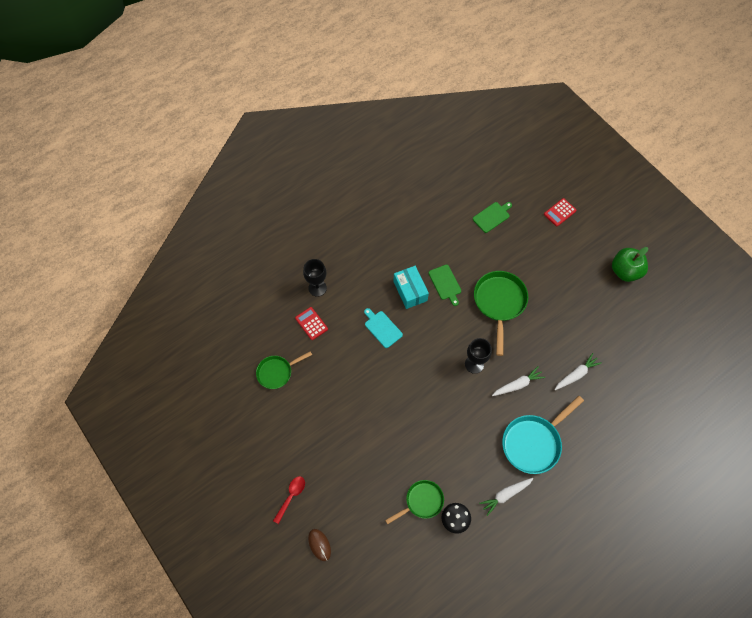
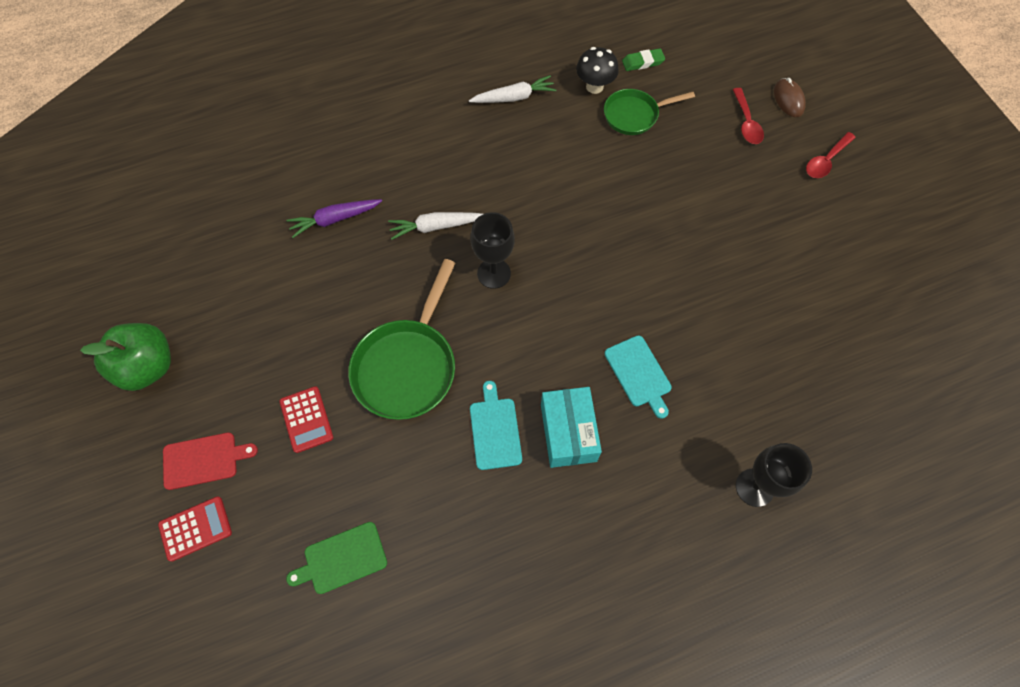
camera: 165 degrees left, 0 degrees up
(277, 372) = (843, 342): green pan -> none
(311, 323) = (773, 416): red calculator -> red calculator (306, 419)
(346, 515) = (746, 123): none -> red spoon
(426, 553) = (642, 62): none -> green eraser
(445, 283) = (495, 430): green cutting board -> turquoise cutting board
(533, 442) = (447, 147): turquoise pan -> none
(573, 238) = (204, 460): none -> red cutting board
(576, 374) = (334, 219): white carrot -> purple carrot

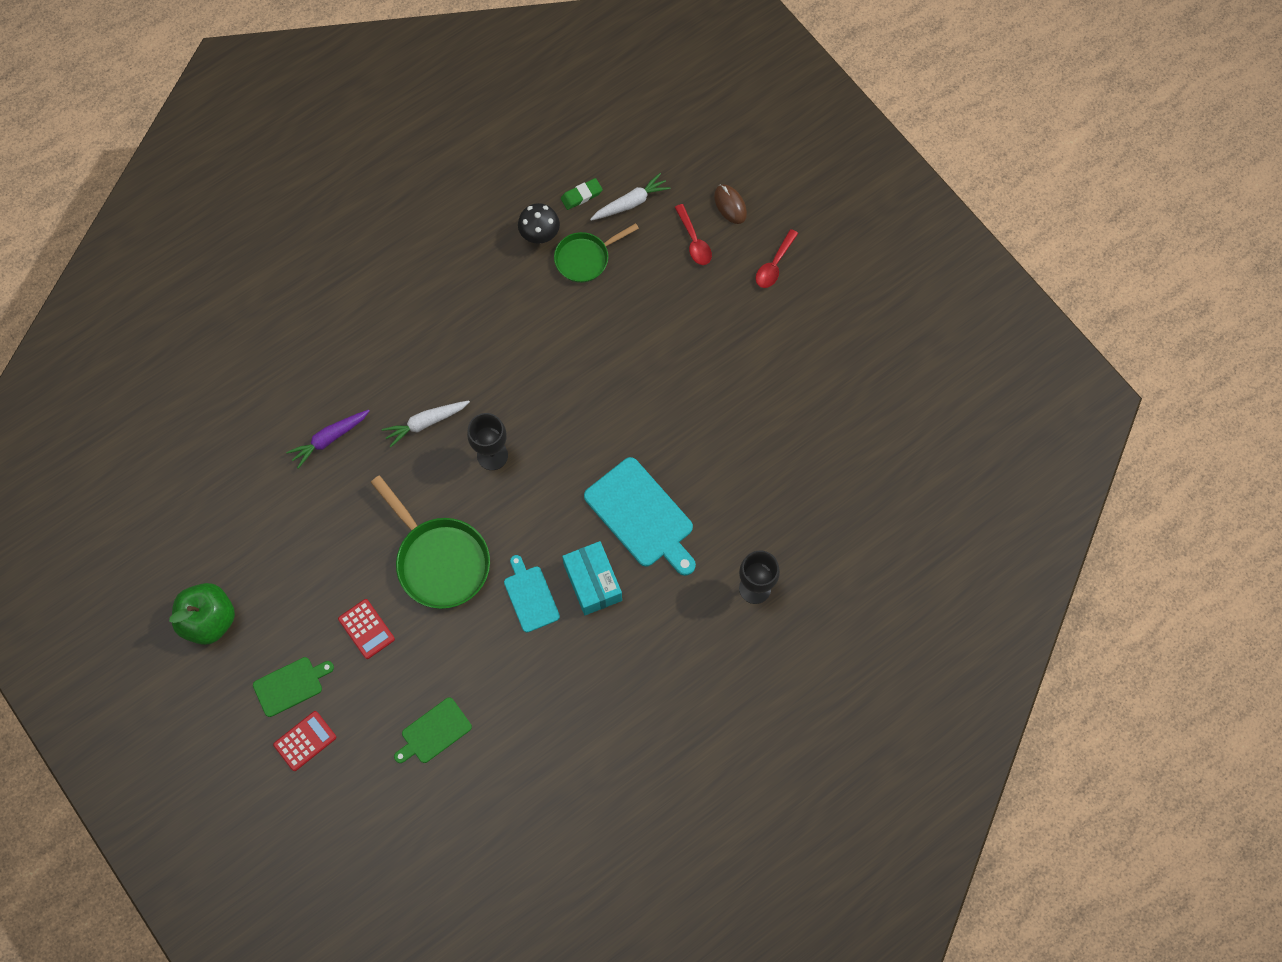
camera: 15 degrees left, 5 degrees up
(204, 460) = (290, 685): red cutting board -> green cutting board
(407, 366) = (439, 560): green pan -> green pan turned 45 degrees counterclockwise
(514, 97) = (464, 266): white carrot -> white carrot (631, 203)
(639, 373) = (641, 515): turquoise cutting board -> turquoise cutting board, size x1.72

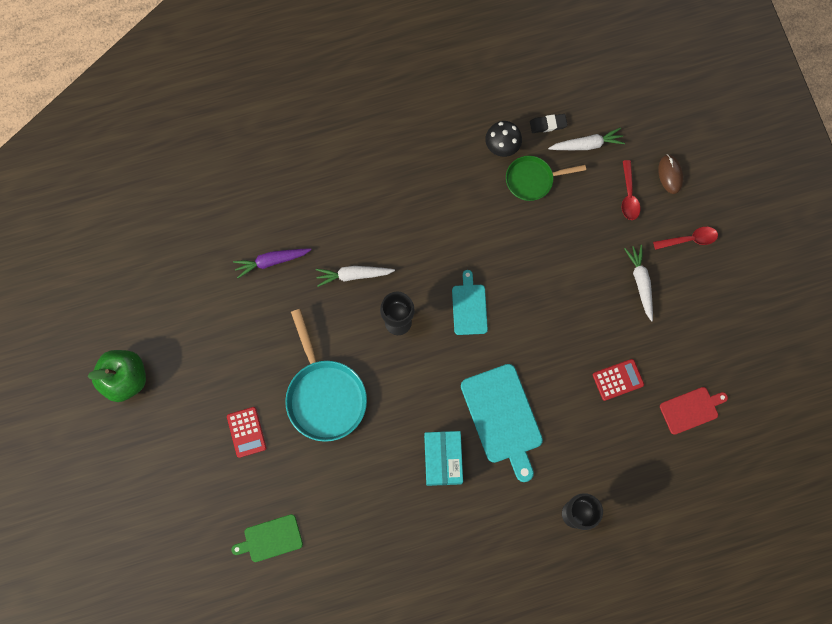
camera: 20 degrees right, 5 degrees up
(290, 685) = (170, 457): green cutting board -> none
(305, 741) = (166, 508): red calculator -> red calculator (618, 380)
(439, 560) = (325, 396): green pan -> turquoise pan
(530, 596) = (388, 453): turquoise cutting board -> turquoise cutting board (469, 307)
(581, 195) = (548, 124): green eraser -> black eraser
(738, 326) = (640, 282): none -> white carrot
(774, 265) = (689, 239): red spoon -> red spoon turned 150 degrees counterclockwise
(837, 438) = (691, 409): none -> red cutting board

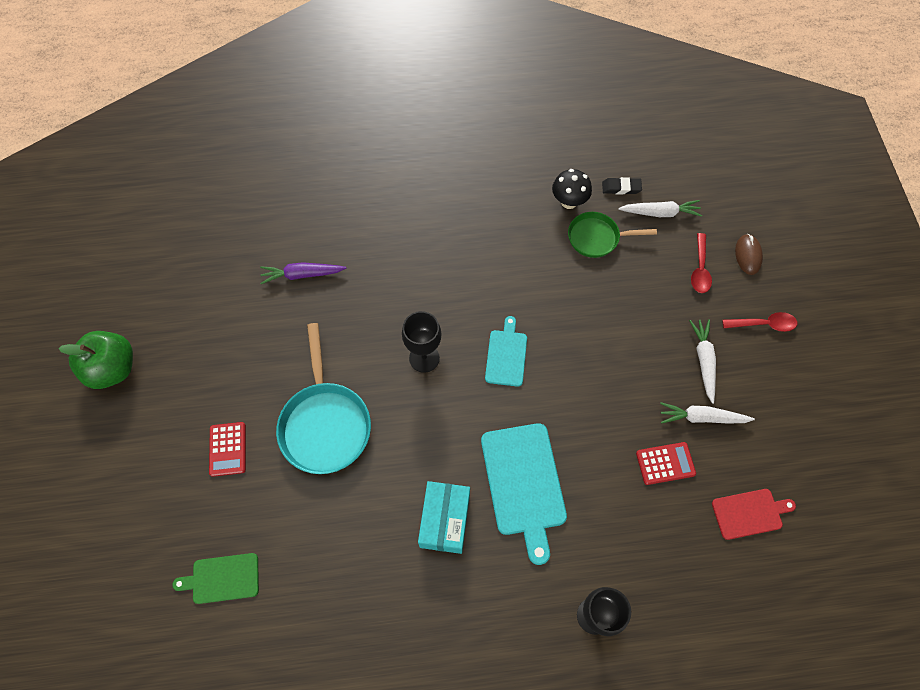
camera: 10 degrees right, 10 degrees down
(353, 275) = (386, 302): white carrot -> white carrot (701, 417)

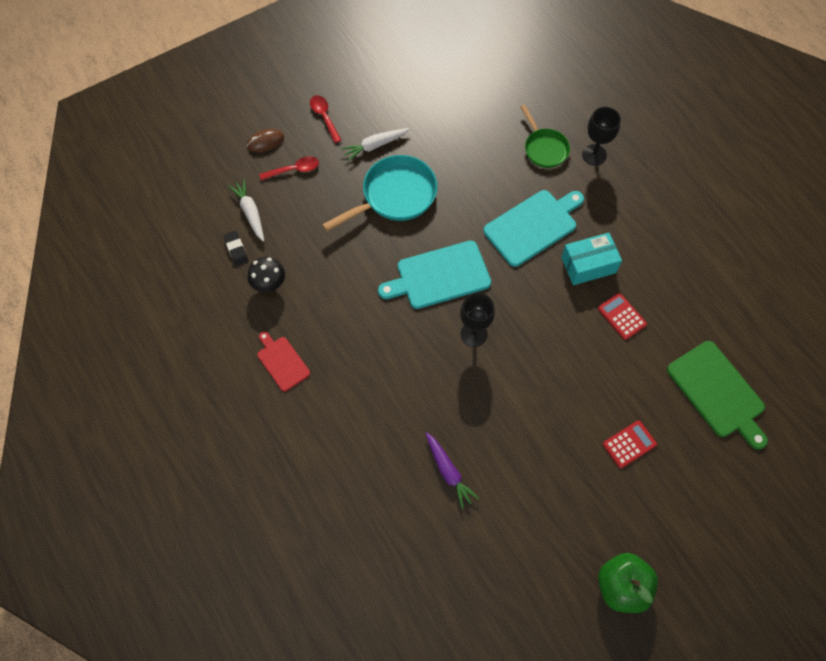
camera: 115 degrees left, 0 degrees up
(222, 578) = (718, 392): green cutting board -> green cutting board, size x1.72
(325, 424) = (568, 381): turquoise pan -> turquoise pan (395, 196)
(506, 355) = (439, 276): turquoise cutting board -> turquoise cutting board, size x1.72
(597, 238) = (297, 250): green pan -> green pan (544, 148)
(665, 463) = (468, 146): red calculator -> red calculator (622, 316)
(701, 417) = (421, 135): white carrot -> none
(749, 513) = (476, 91): red cutting board -> red cutting board (282, 362)

